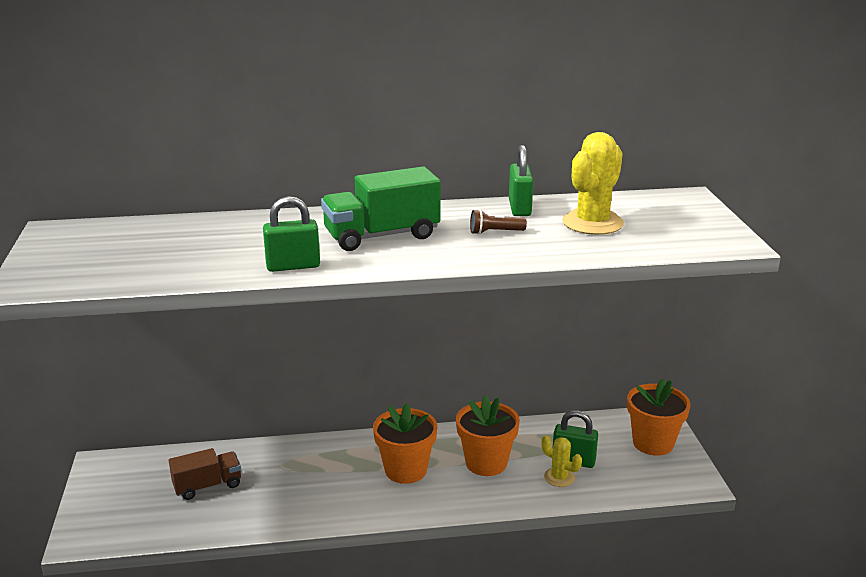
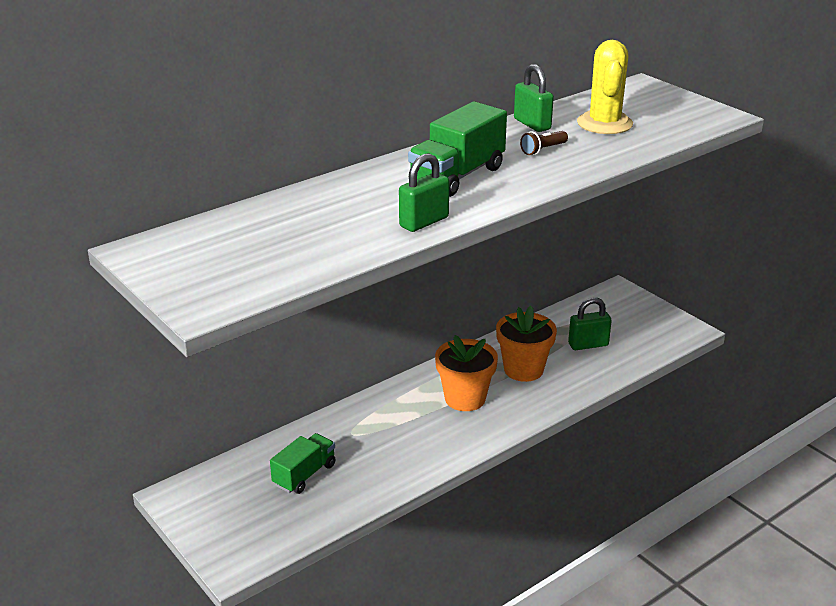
camera: 30 degrees left, 5 degrees up
(207, 486) = (304, 475): brown truck -> green truck
(559, 477) = (590, 361): yellow cactus -> none
(653, 443) = (632, 311): orange flower pot -> none

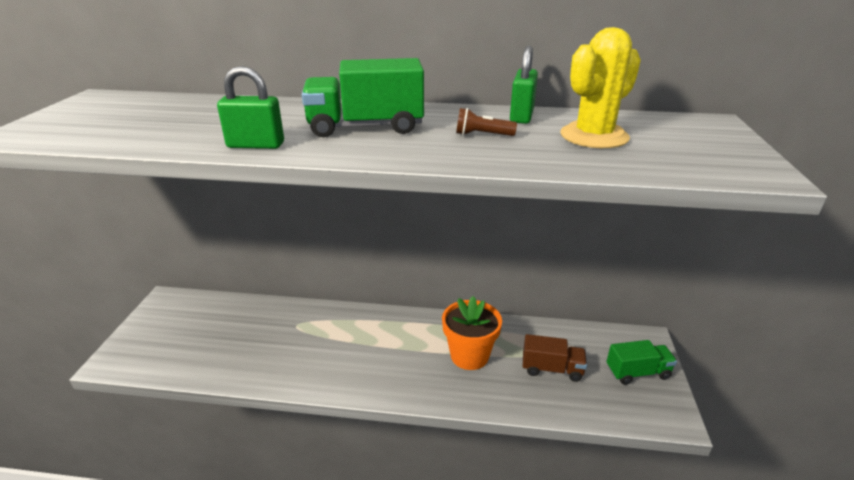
camera: 45 degrees right, 0 degrees up
(304, 475) = (230, 333): green truck -> green truck (637, 372)
(465, 398) = (396, 349): orange flower pot -> none
(588, 345) = (552, 369): green padlock -> brown truck

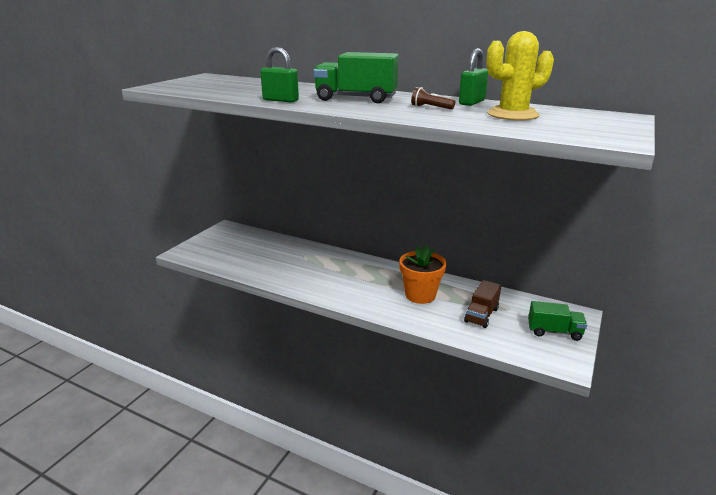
camera: 20 degrees right, 5 degrees down
(552, 369) = (481, 315): brown truck -> brown truck turned 90 degrees clockwise

